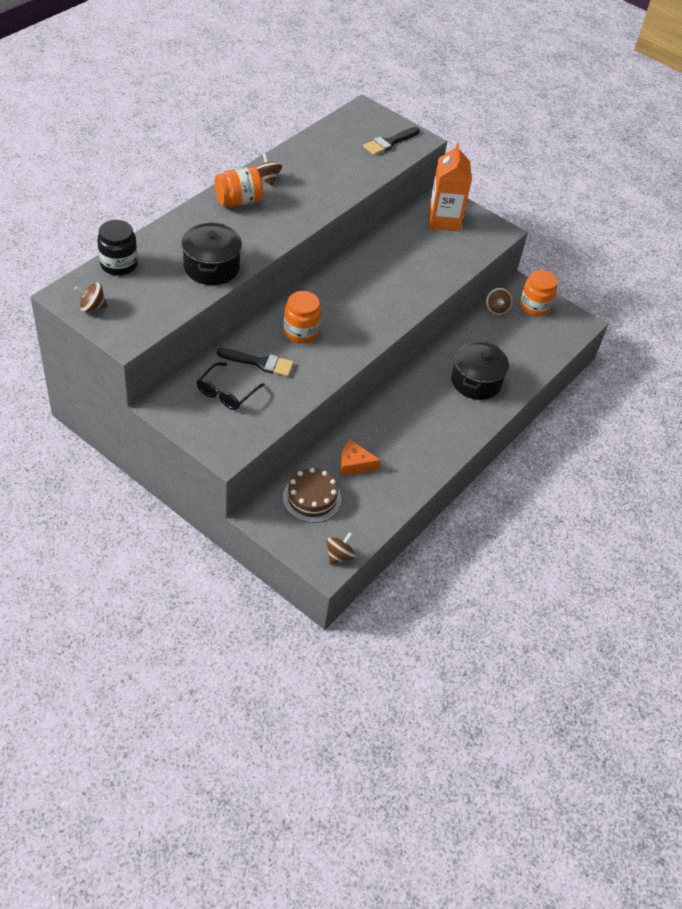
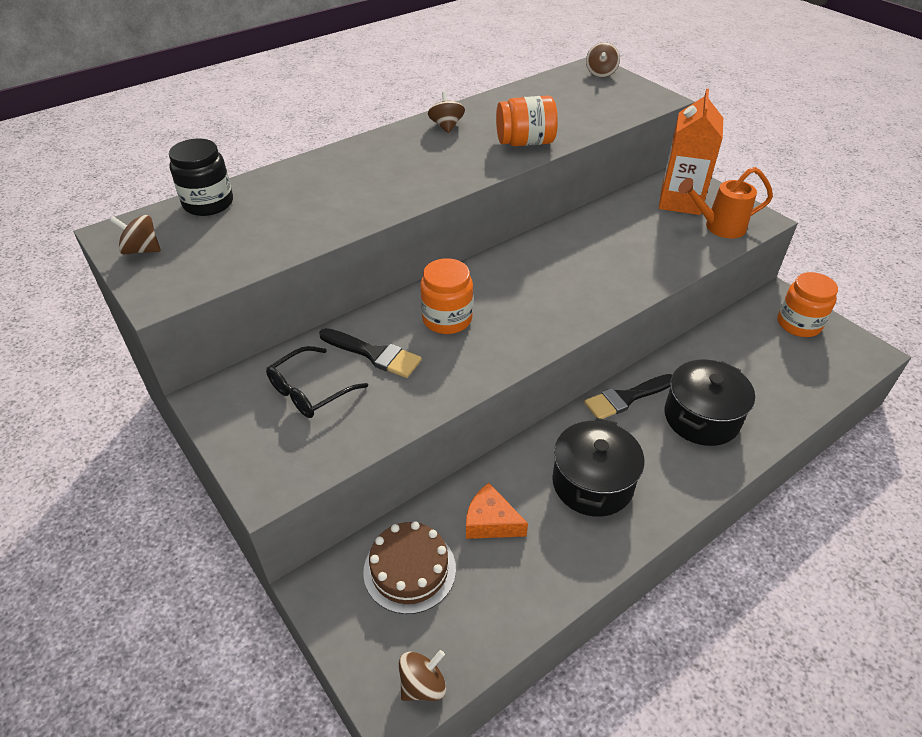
camera: 20 degrees right, 5 degrees down
(211, 267) = (328, 216): black pot -> black pot (592, 483)
(238, 201) = (399, 146): orange jar -> orange jar (525, 142)
(389, 142) = (617, 99): black brush -> black brush (626, 398)
(473, 241) = (718, 227): none -> orange watering can
(496, 309) = (743, 322): brown spinning top -> brown spinning top (601, 73)

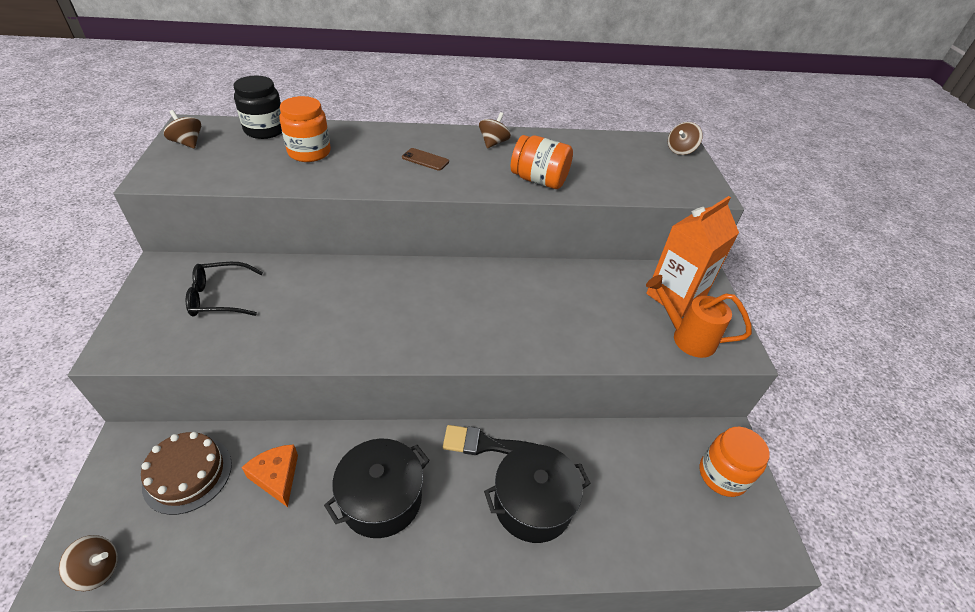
camera: 30 degrees right, 0 degrees up
(374, 354) = (289, 294): black brush -> none
(407, 165) = (425, 160): none -> brown phone
(447, 319) = (368, 295): orange jar -> orange jar (309, 152)

